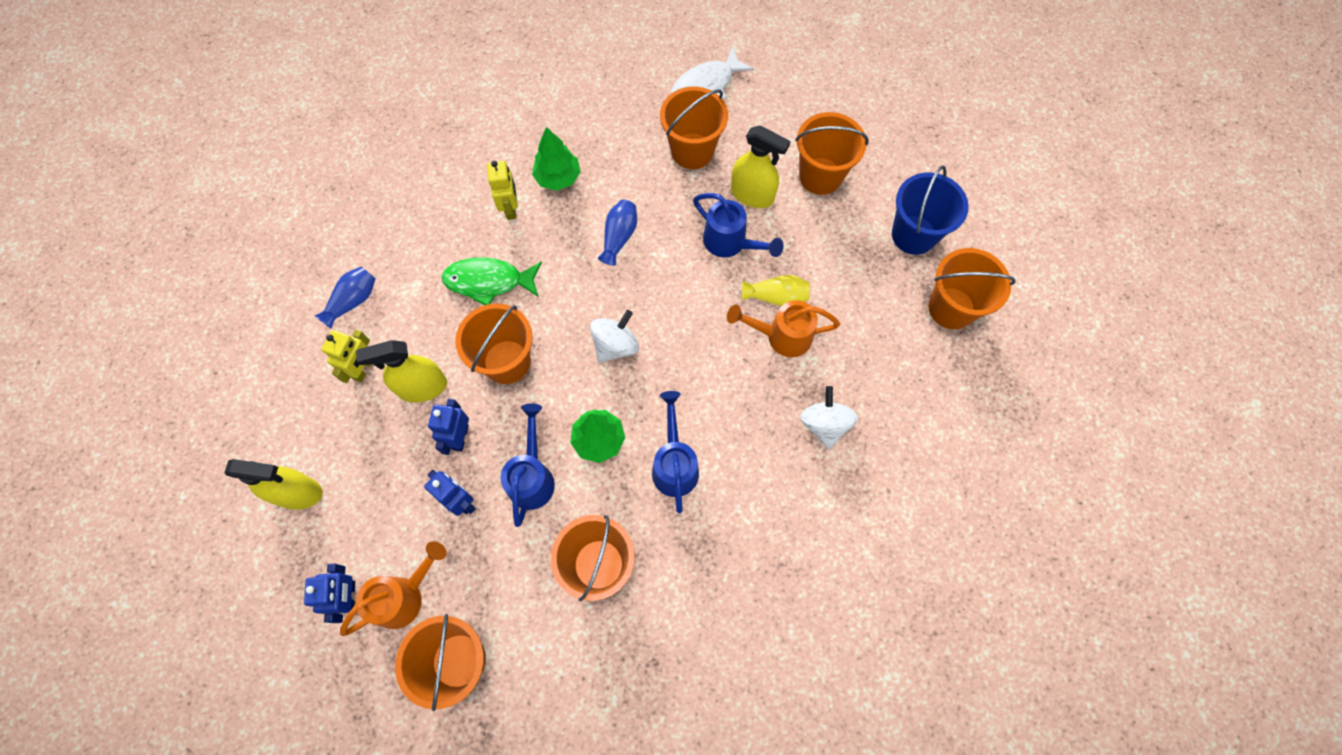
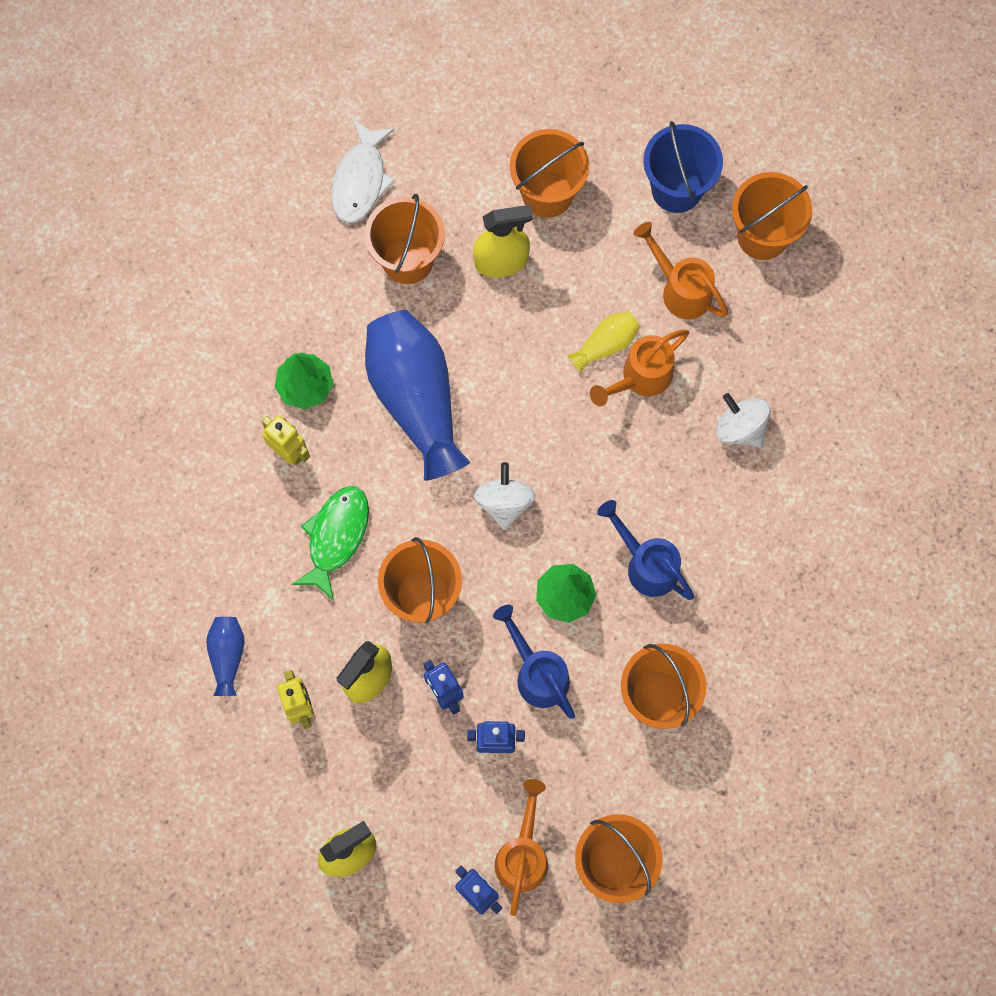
camera: 40 degrees left, 5 degrees up
(489, 281) = (336, 537): green fish -> green fish turned 150 degrees clockwise
(619, 237) = (416, 399): blue vase -> blue vase, size x2.17
(730, 243) = (522, 325): blue watering can -> none
(861, 299) = (680, 289): none -> orange watering can

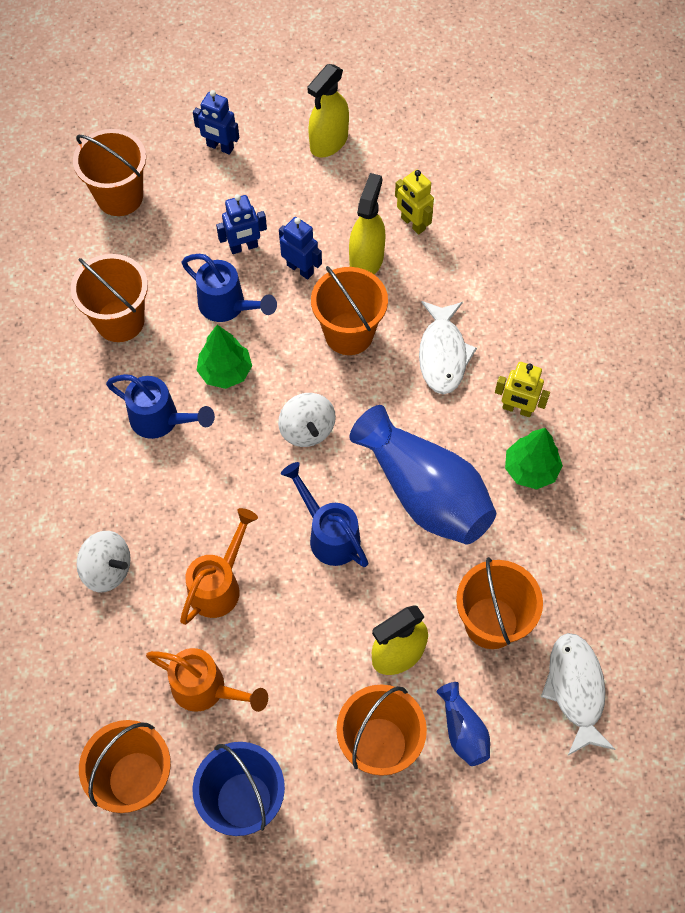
camera: 160 degrees right, 10 degrees down
(227, 656) = (488, 240): blue vase -> blue vase (463, 730)
(336, 537) = (443, 354): green fish -> white fish
(522, 390) = (329, 534): none -> blue watering can
(523, 854) = (194, 181): orange watering can -> none
(605, 345) = (264, 605): yellow vase -> none

